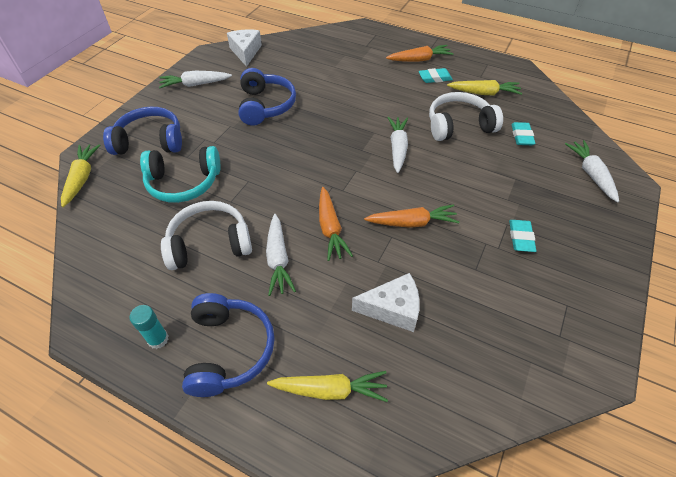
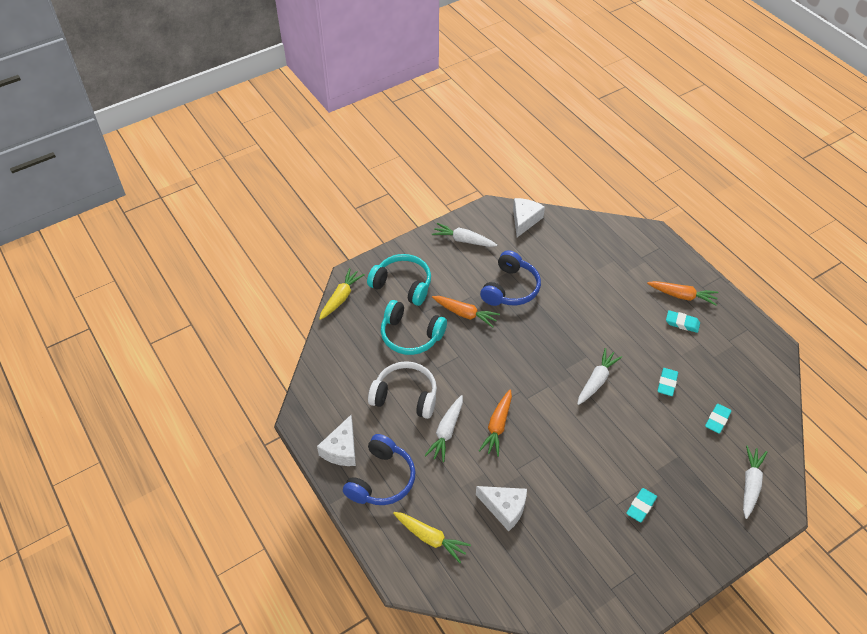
camera: 30 degrees right, 0 degrees up
(150, 141) = (402, 285): blue headphones -> turquoise headphones
(158, 339) = (342, 449): turquoise glue stick -> white cheese
(412, 223) = (563, 452): orange carrot -> orange carrot (465, 314)
(459, 126) = (667, 383): white headphones -> turquoise eraser
(483, 93) = (717, 360): yellow carrot -> none

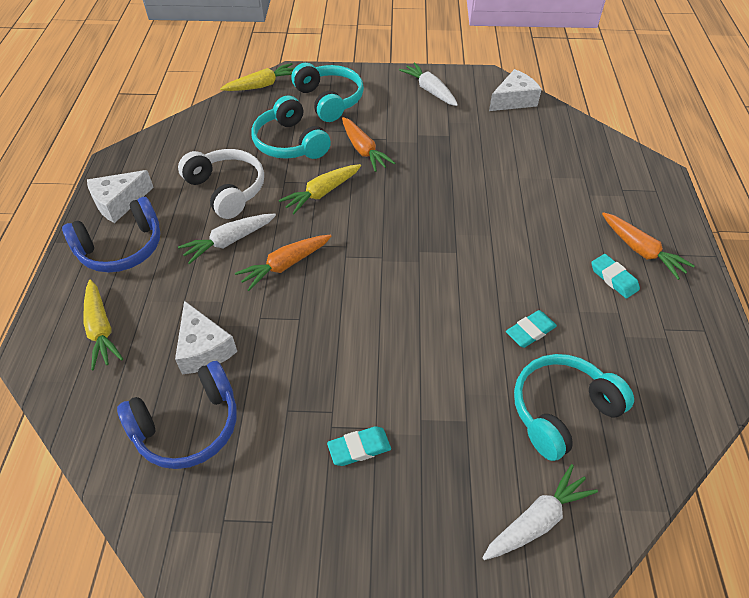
camera: 35 degrees right, 0 degrees up
(470, 362) = (322, 193): none -> yellow carrot
(510, 288) = (435, 150): blue headphones -> blue headphones (188, 425)
(596, 381) = (443, 282): white carrot -> none
(717, 420) = (562, 410): turquoise eraser -> turquoise headphones

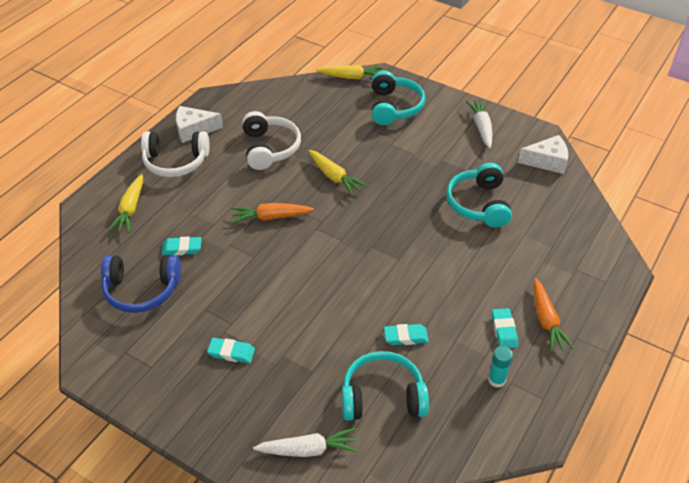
camera: 30 degrees right, 5 degrees down
(122, 248) = (176, 162): blue headphones -> white headphones
(204, 348) = (182, 248): white cheese -> turquoise eraser
(229, 241) = (246, 185): white carrot -> none
(290, 143) = (339, 130): turquoise headphones -> turquoise headphones (479, 204)
(322, 193) = (334, 177): yellow carrot -> yellow carrot turned 120 degrees counterclockwise
(363, 150) = (389, 156): orange carrot -> none
(650, 333) = (496, 380): none -> turquoise glue stick

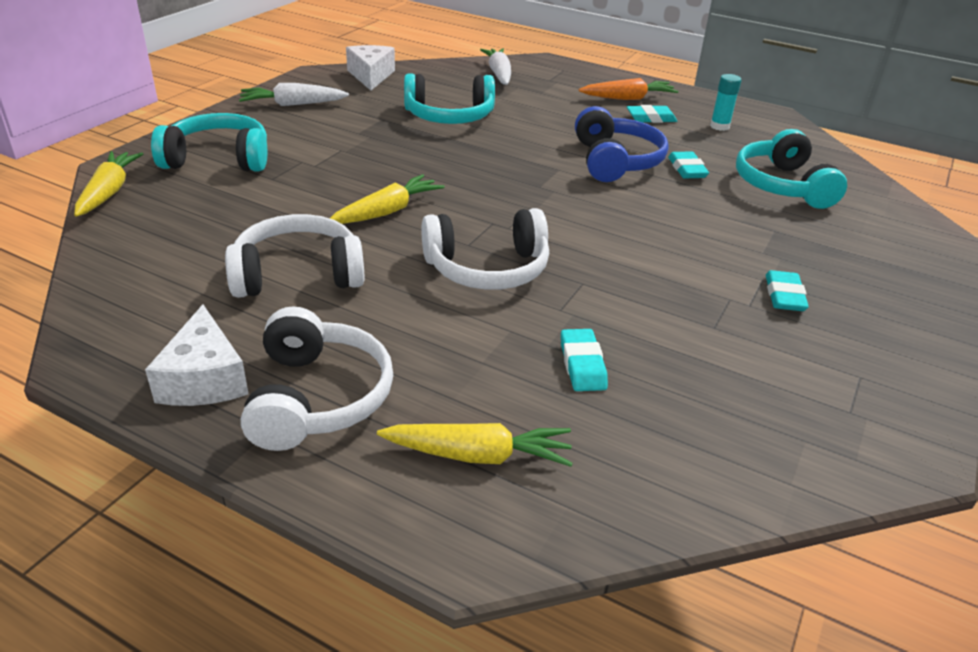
camera: 95 degrees left, 10 degrees down
(142, 290) = (703, 407): blue headphones -> blue headphones (615, 161)
(271, 217) = (487, 268): orange carrot -> white headphones
(308, 449) = (890, 232): white carrot -> white carrot (499, 74)

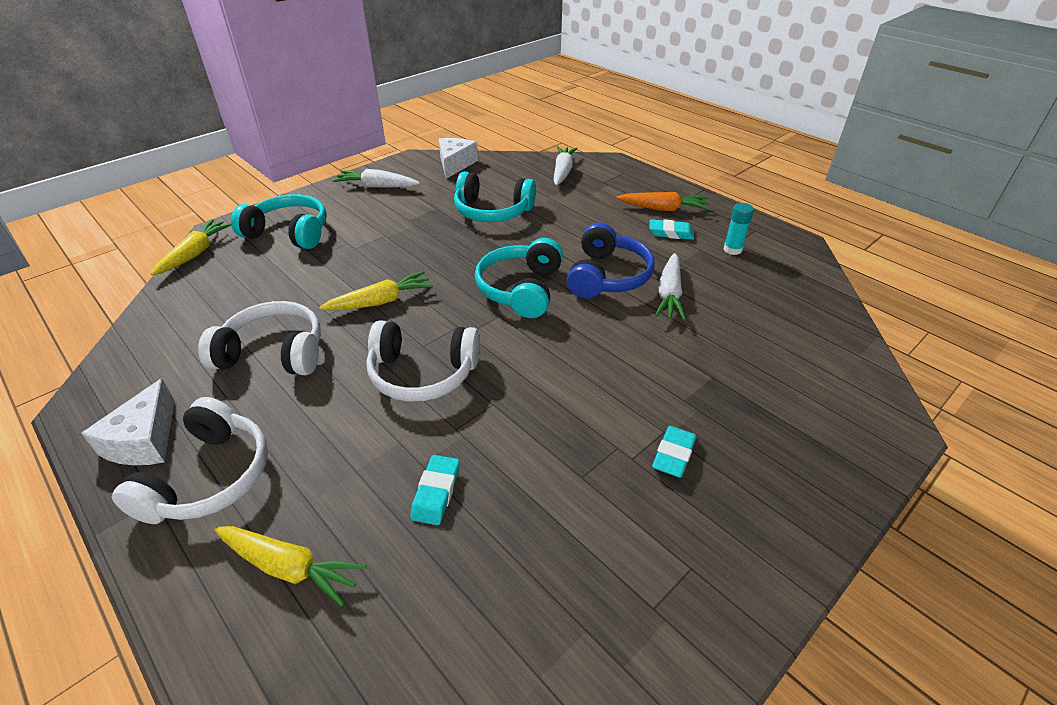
camera: 20 degrees right, 5 degrees up
(687, 169) = (669, 294): turquoise eraser -> white carrot
(782, 186) = (753, 326): turquoise headphones -> turquoise headphones (521, 289)

